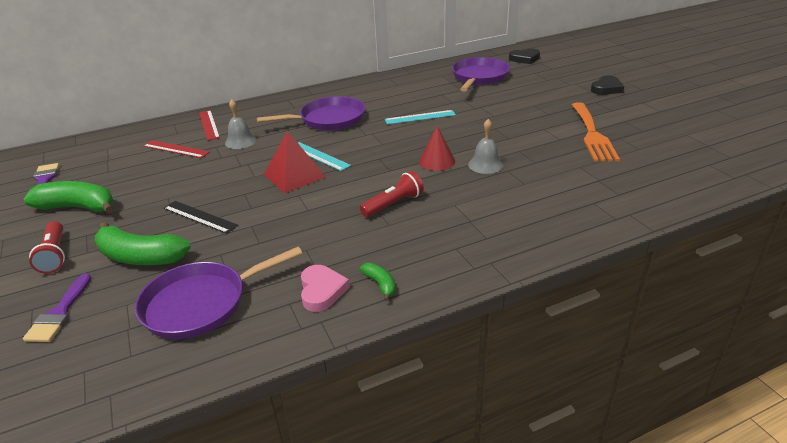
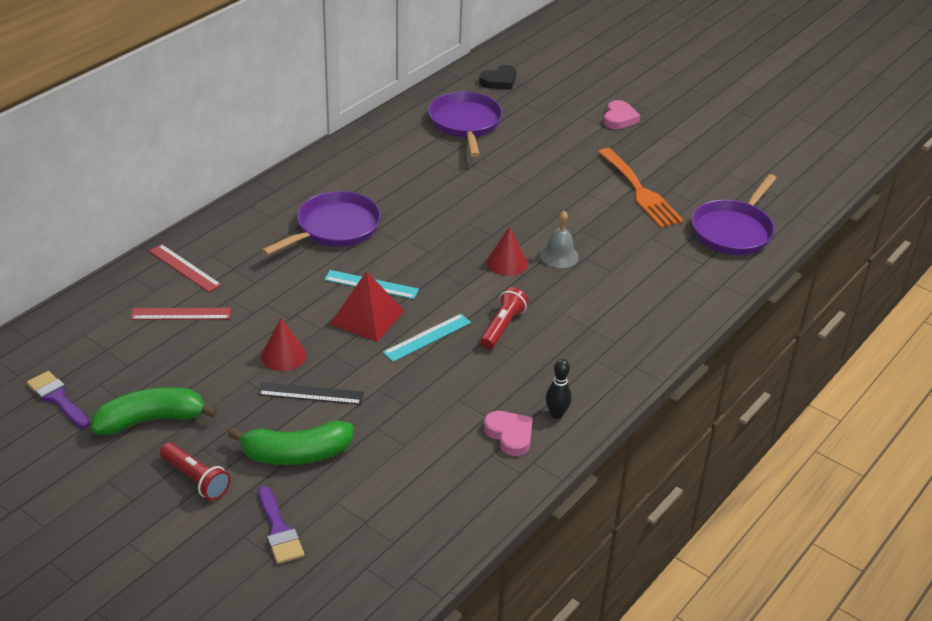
camera: 30 degrees left, 5 degrees up
(201, 303) = (410, 480): purple pan -> purple pan (733, 231)
(210, 187) = (283, 355): none -> red cone
(240, 141) = (254, 284): grey bell -> none
(380, 284) = (556, 414): green banana -> black bowling pin
(420, 117) = (442, 202): turquoise ruler -> turquoise ruler (427, 337)
(606, 88) = (619, 118): black heart -> pink heart

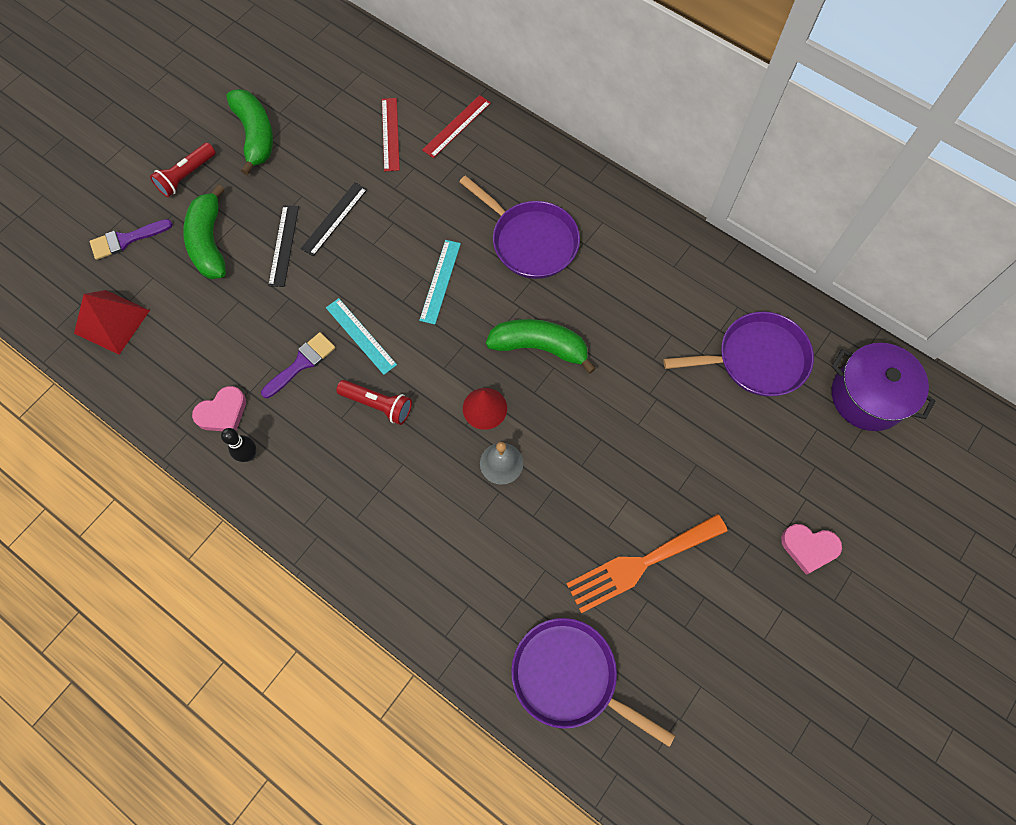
camera: 90 degrees right, 30 degrees up
(57, 398) = (283, 70): purple brush -> purple brush (302, 363)
(283, 355) = (334, 219): red cone -> black ruler
(367, 317) = (390, 281): red pyramid -> red pyramid (112, 322)
(447, 229) = (539, 347): none -> green banana
(499, 81) = (867, 396): black heart -> purple pot

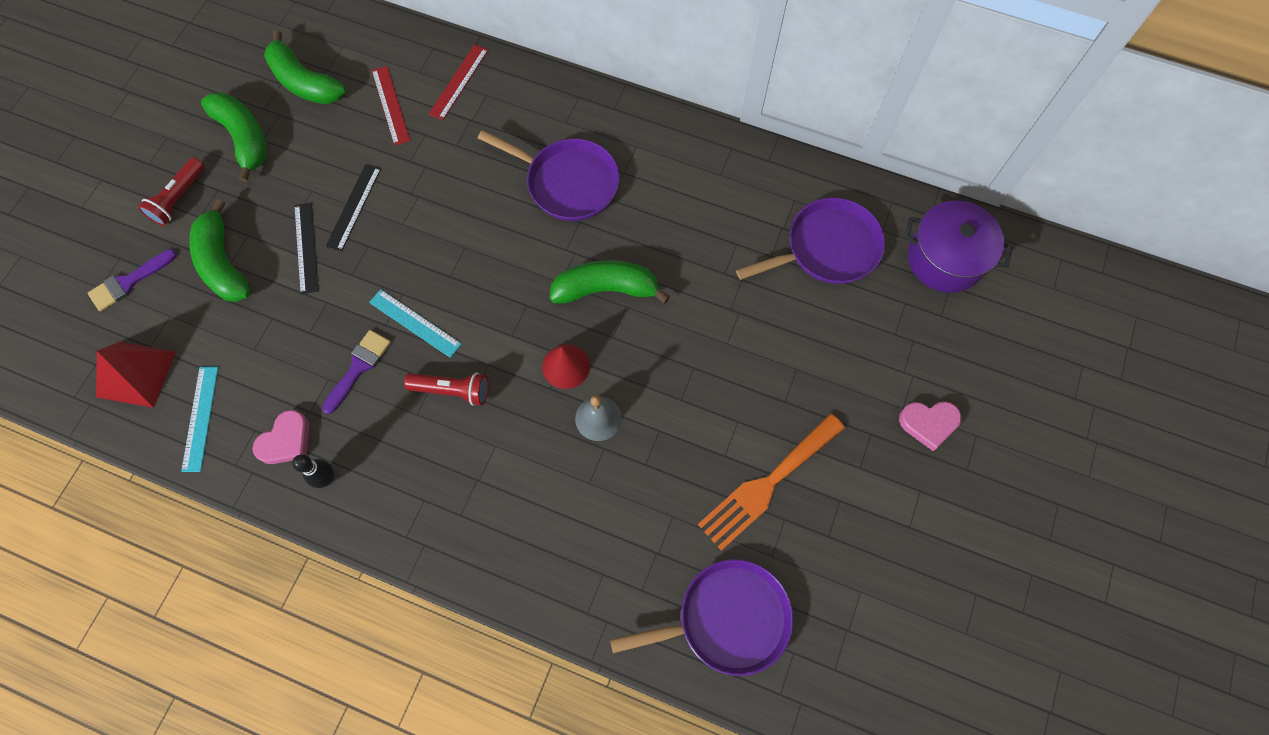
camera: 15 degrees left, 0 degrees up
(320, 96) = (305, 82): none -> green banana
(440, 281) = (484, 246): turquoise ruler -> turquoise ruler (200, 418)
(569, 677) = (727, 619): purple pan -> purple pan turned 150 degrees clockwise

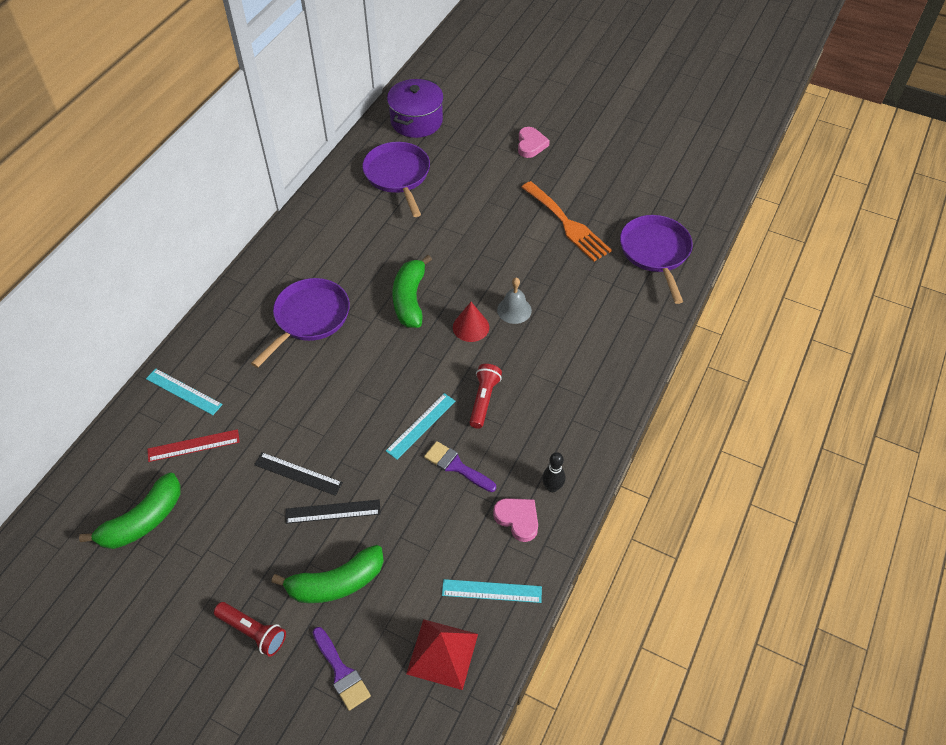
camera: 85 degrees left, 15 degrees down
(244, 138) = (196, 574): green banana -> none
(459, 82) = (184, 391): red ruler -> turquoise ruler

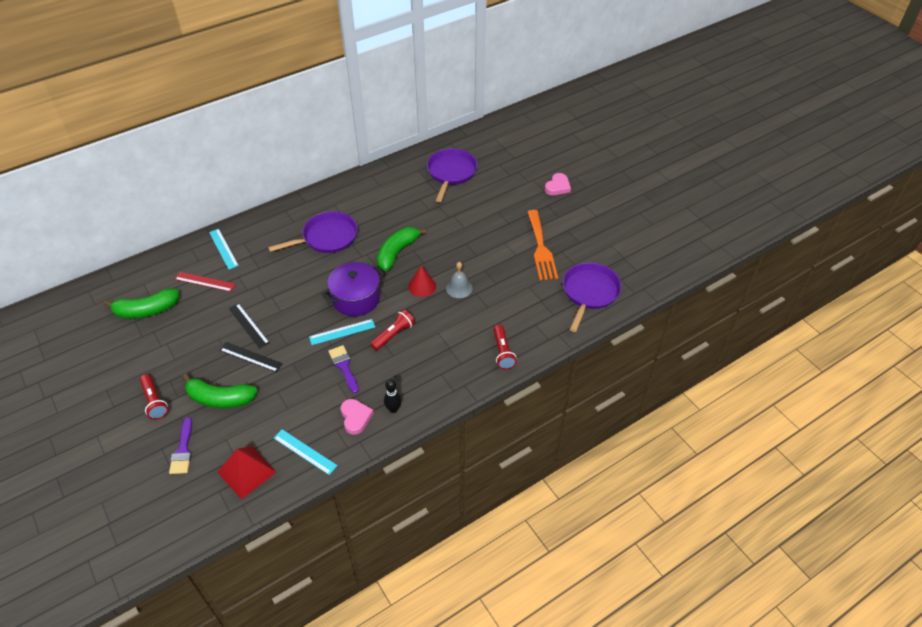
camera: 30 degrees right, 5 degrees down
(416, 121) = (491, 143): purple pot -> purple pot (356, 299)
(618, 362) = (502, 352): none -> red flashlight

